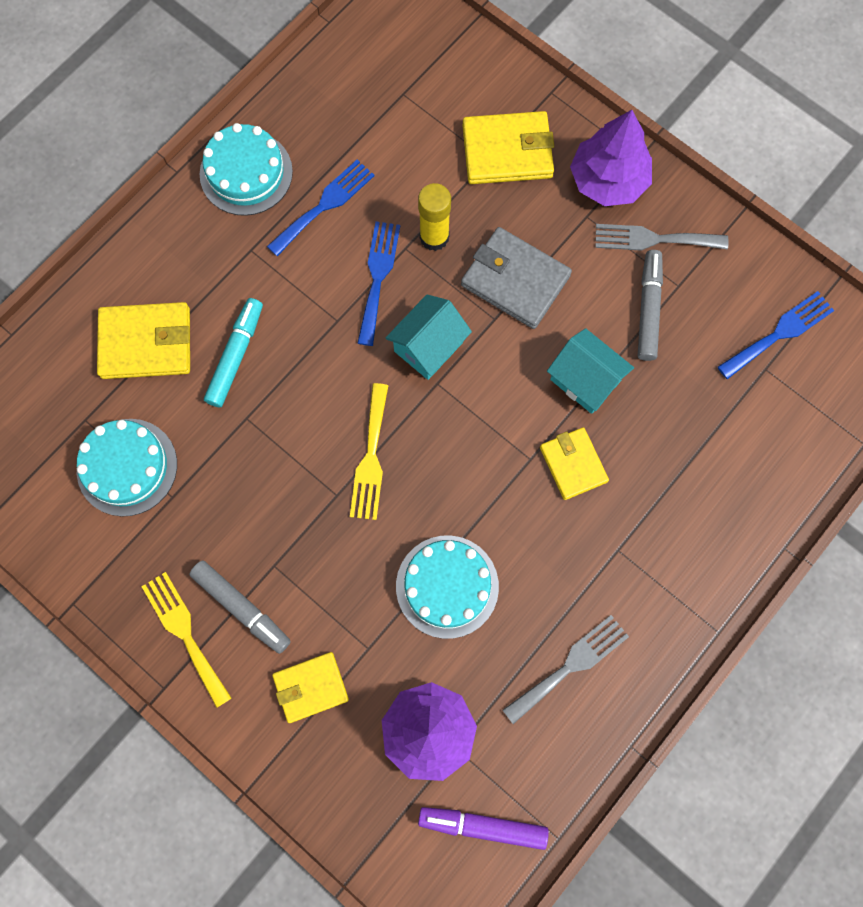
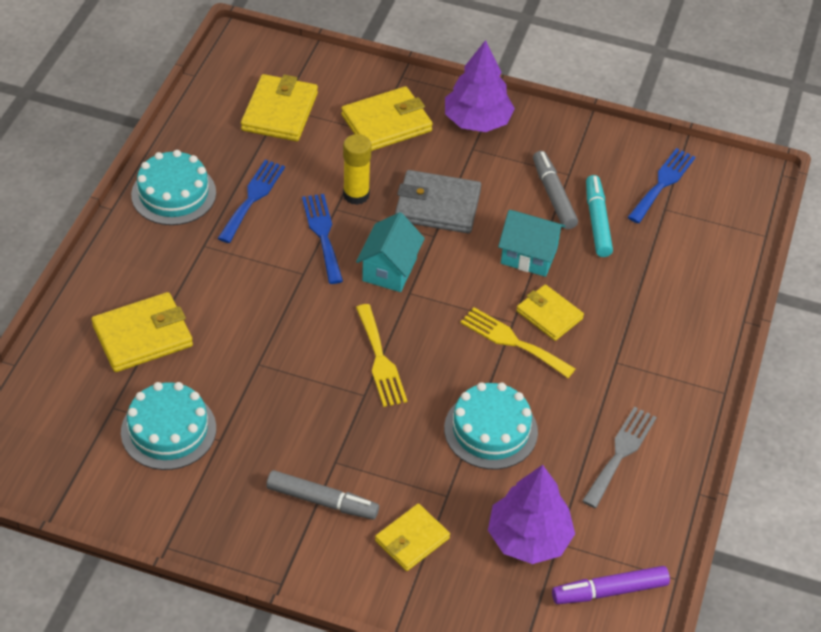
camera: 25 degrees left, 25 degrees down
(185, 633) = (281, 536): yellow fork -> yellow fork (512, 341)
(236, 356) = (227, 322): turquoise marker -> turquoise marker (597, 221)
(399, 99) = (279, 112): none -> yellow wallet
(653, 239) = (533, 149): grey fork -> none

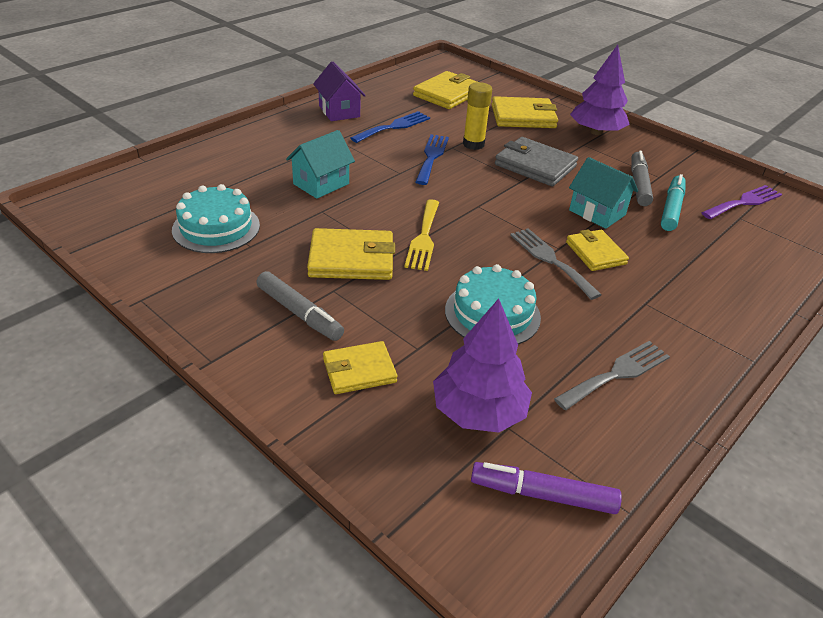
camera: 25 degrees right, 10 degrees down
(142, 336) = (249, 171): yellow wallet -> yellow wallet (351, 259)
(173, 194) = (339, 111): turquoise cake -> purple house
(389, 269) = (471, 189): turquoise house -> turquoise house (321, 184)
(512, 341) = (551, 260): yellow fork -> grey fork
(662, 183) = (744, 202): blue fork -> purple fork

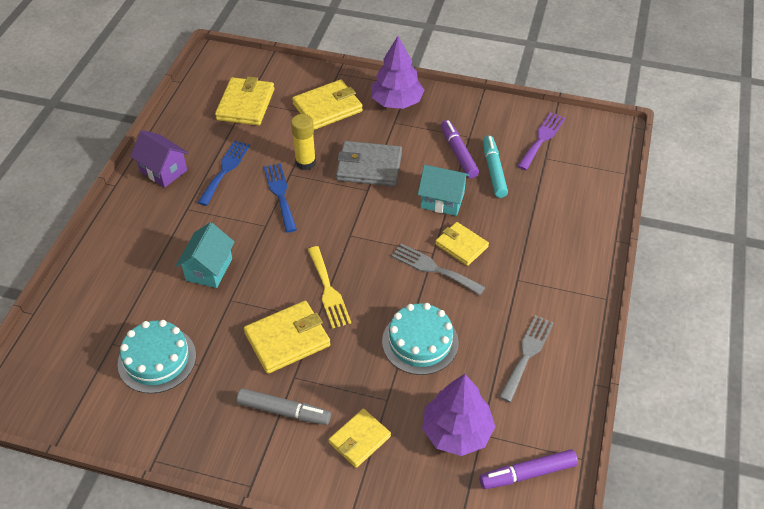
camera: 25 degrees left, 10 degrees up
(639, 184) = (458, 153): grey marker -> purple marker

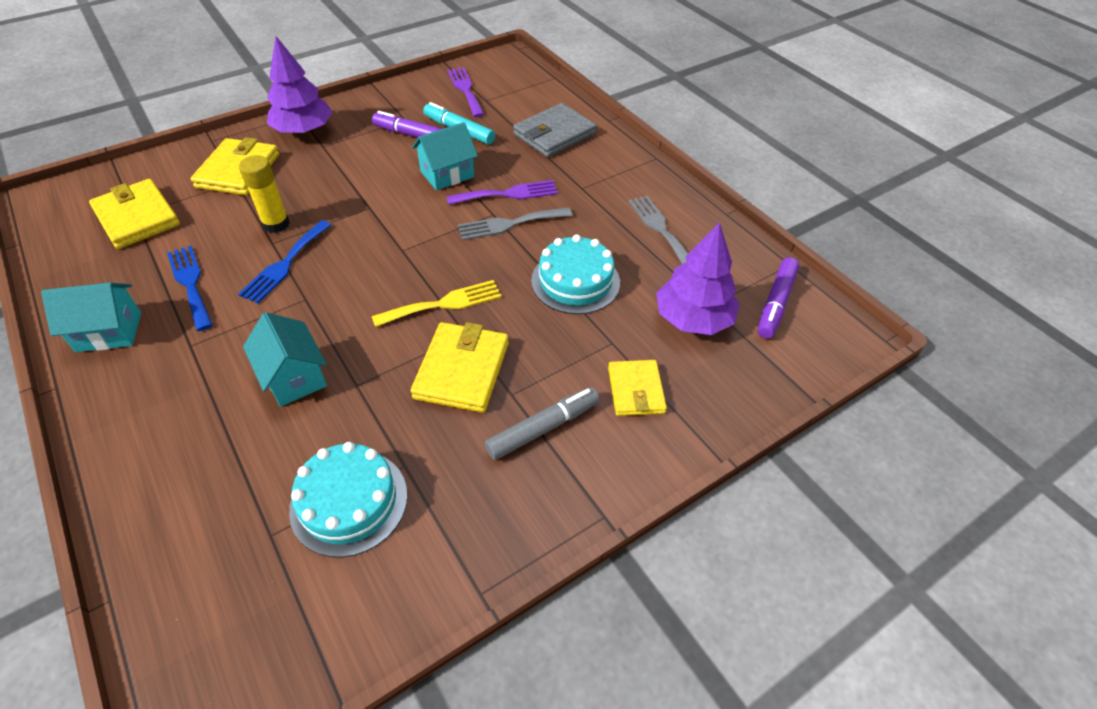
camera: 50 degrees left, 0 degrees up
(163, 171) = (109, 332): purple house -> turquoise house
(280, 194) = (285, 264): blue fork -> blue fork turned 90 degrees counterclockwise
(328, 290) = (444, 304): yellow fork -> yellow fork turned 45 degrees counterclockwise
(369, 167) = (346, 190): grey wallet -> grey wallet (554, 134)
(461, 245) = (508, 194): yellow wallet -> purple fork

